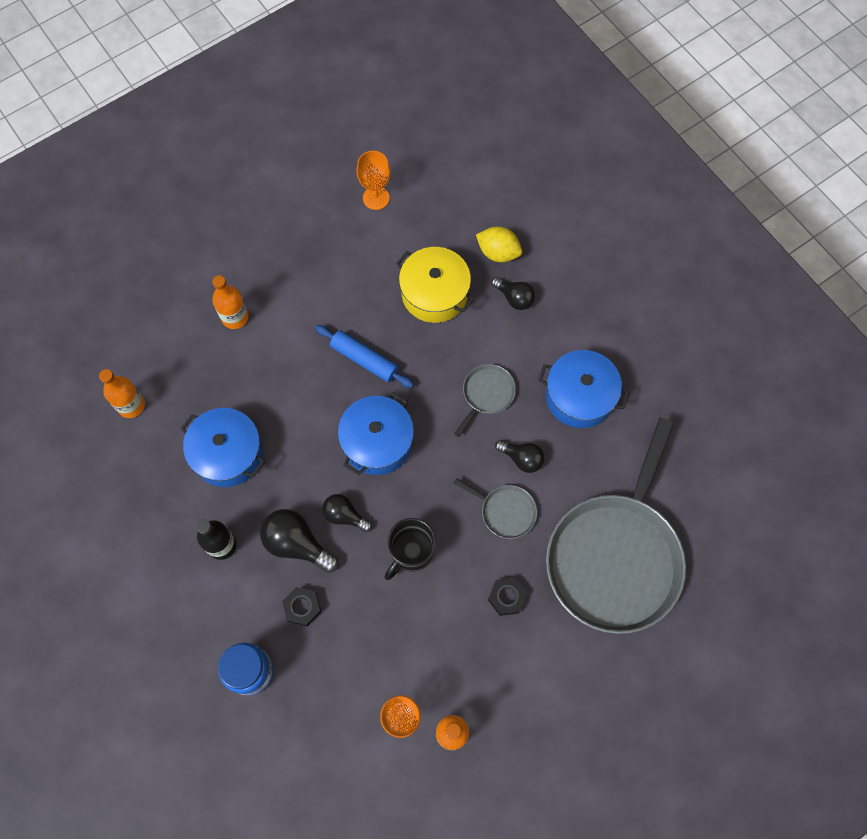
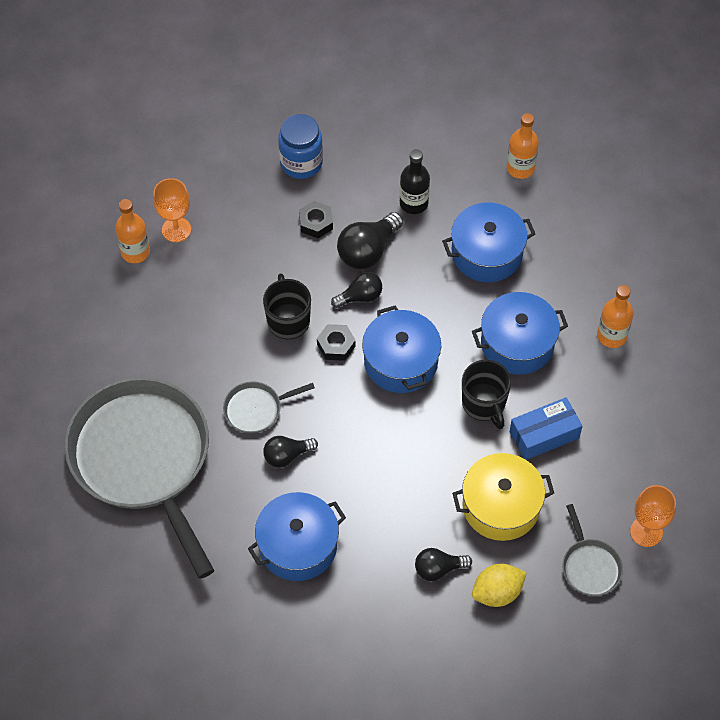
camera: 130 degrees right, 10 degrees down
(131, 405) = (590, 215): orange bottle -> orange bottle (520, 168)
(294, 374) = (517, 343): none -> blue pot
(297, 544) = (368, 251): black light bulb -> black light bulb turned 150 degrees clockwise
(356, 305) = (544, 435): none -> blue box
(364, 360) = (484, 404): blue rolling pin -> black mug
(486, 394) = (367, 474): grey pan -> grey pan (590, 566)
(507, 597) = (190, 358): black nut -> black nut (336, 345)

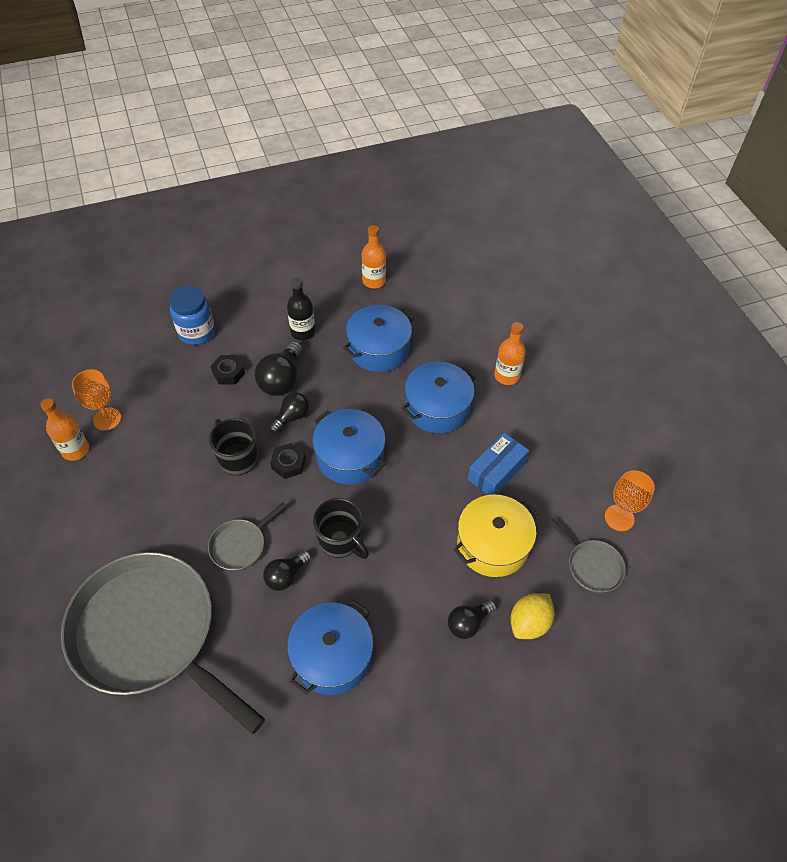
camera: 25 degrees left, 5 degrees down
(484, 404) = (435, 465): black mug -> black mug (341, 540)

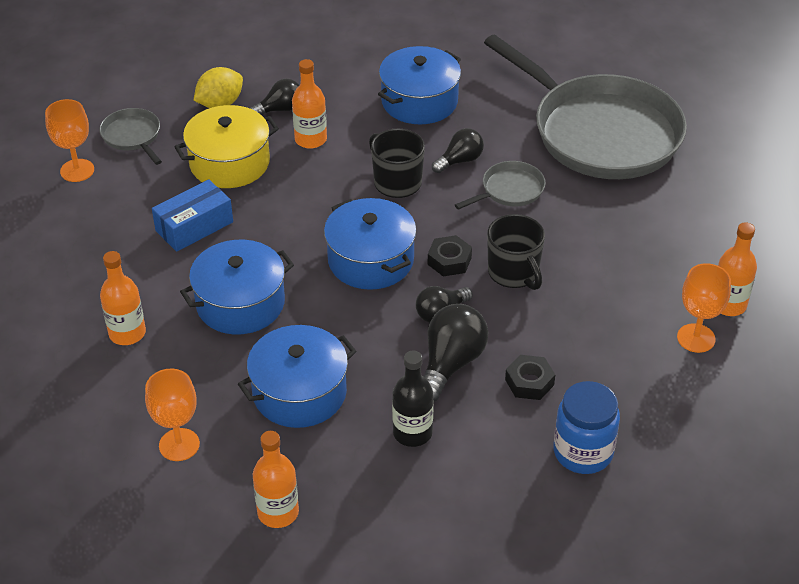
camera: 170 degrees left, 10 degrees down
(428, 584) = (310, 139): none -> orange bottle
(443, 310) = (179, 445): none -> orange goblet

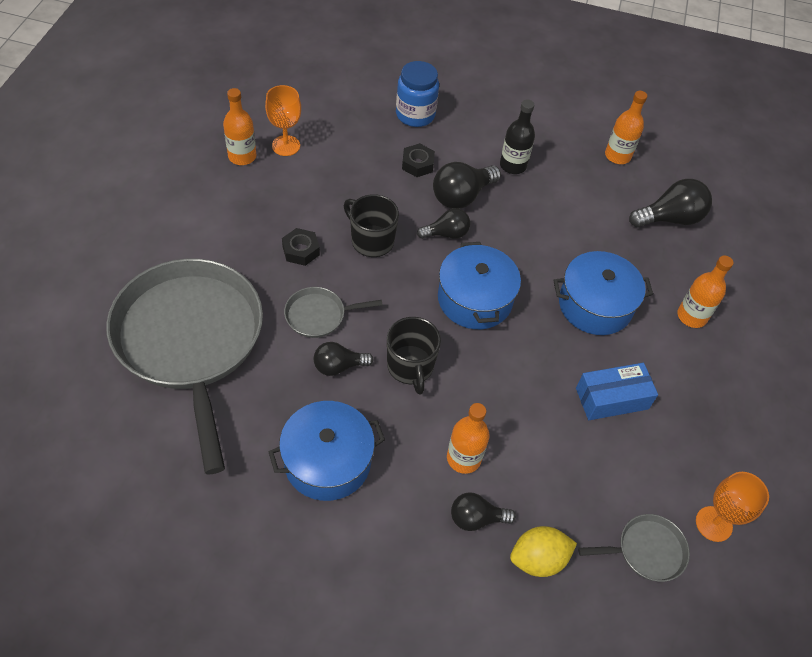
camera: 160 degrees left, 10 degrees up
(132, 136) = (647, 550): grey pan -> grey pan turned 90 degrees counterclockwise
(179, 445) = (670, 218): orange goblet -> black light bulb
(229, 163) = (555, 463): yellow pot -> none
(299, 392) = (576, 219): blue pot -> none
(449, 261) = (413, 272): black nut -> black nut (301, 250)
(514, 273) = (371, 241): black mug -> black mug turned 45 degrees counterclockwise

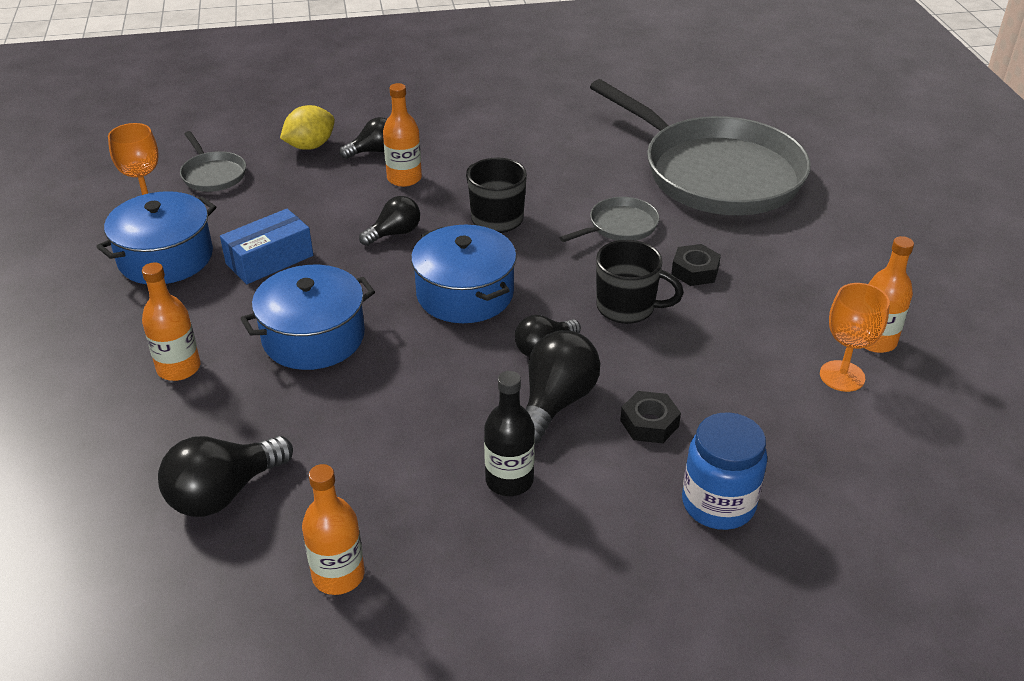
camera: 160 degrees right, 15 degrees down
(327, 461) = (522, 144): blue pot -> blue pot (166, 257)
(338, 366) = (565, 198): black light bulb -> black light bulb (394, 233)
(647, 550) = (213, 175): grey pan -> grey pan turned 90 degrees counterclockwise

